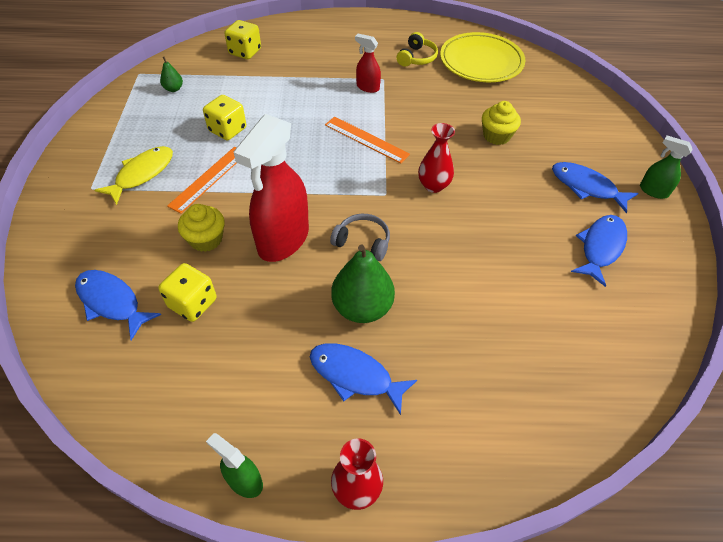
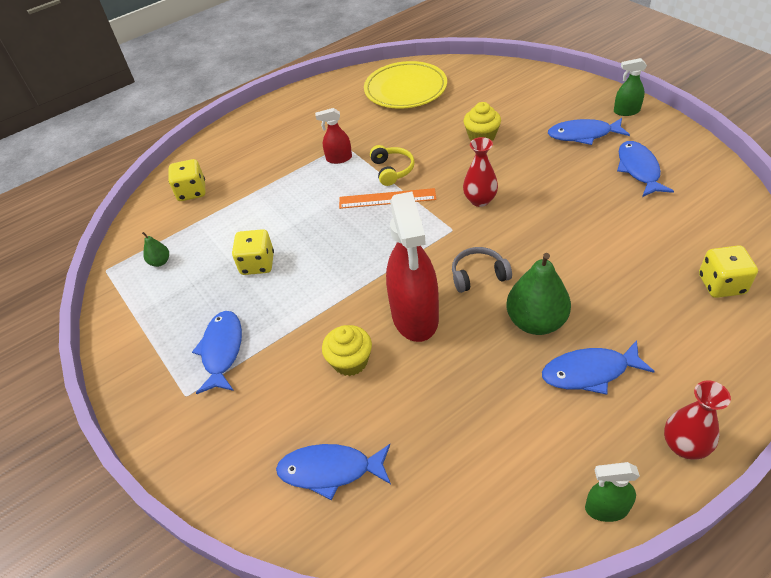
camera: 30 degrees left, 5 degrees down
(142, 174) = (222, 350): yellow fish -> blue fish
(193, 303) = (402, 417): yellow dice -> yellow dice (721, 284)
(209, 179) = (291, 313): orange ruler -> none
(417, 58) = (351, 114): yellow headphones -> yellow headphones (392, 170)

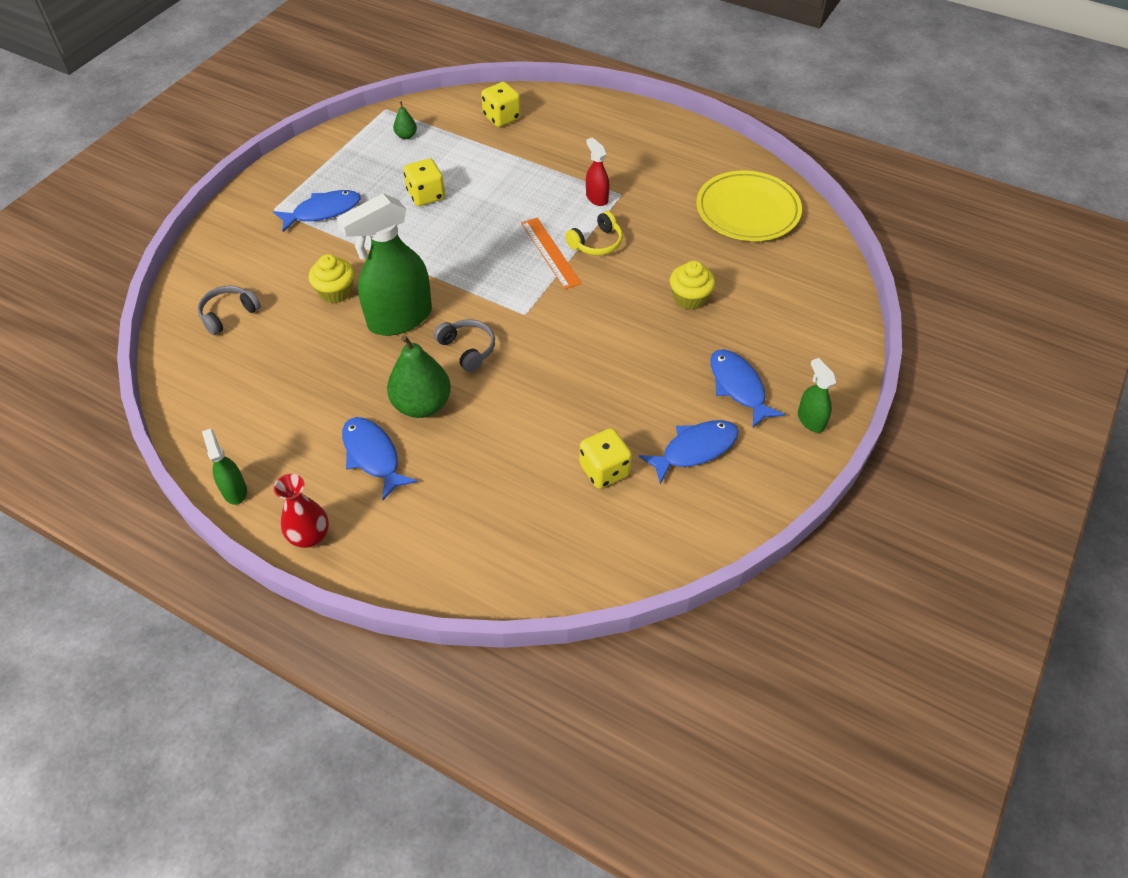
camera: 60 degrees right, 5 degrees up
(330, 470) = (228, 314): blue fish -> grey headphones
(415, 316) = (399, 318): red spray bottle -> green spray bottle
(480, 200) = (578, 323): red vase -> none
(721, 284) = (526, 547): yellow dice -> yellow dice (604, 470)

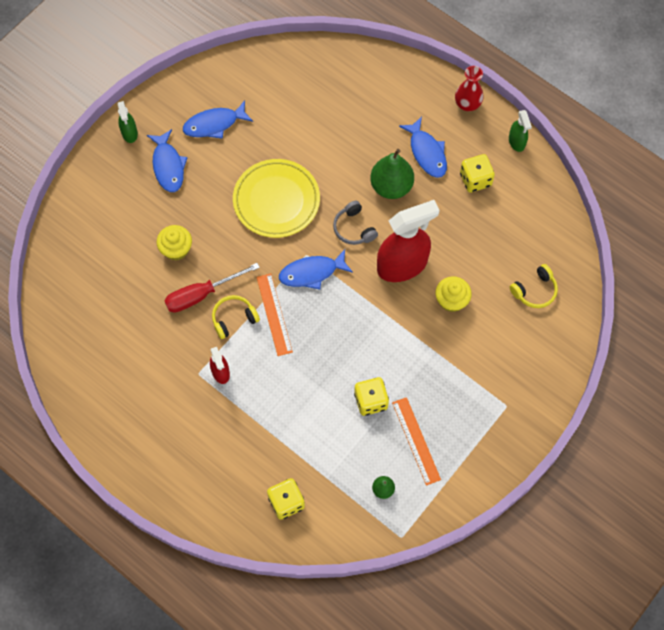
camera: 170 degrees left, 15 degrees up
(228, 314) = (535, 291): grey headphones -> yellow headphones
(323, 211) = (463, 395): blue fish -> blue fish (312, 273)
(374, 172) = (416, 441): none -> orange ruler
(399, 318) = (402, 265): green spray bottle -> red spray bottle
(604, 470) = (277, 119): yellow dice -> yellow dice (475, 180)
(642, 259) = (201, 294): none -> red screwdriver
(747, 211) = (96, 335): yellow plate -> yellow plate (276, 200)

